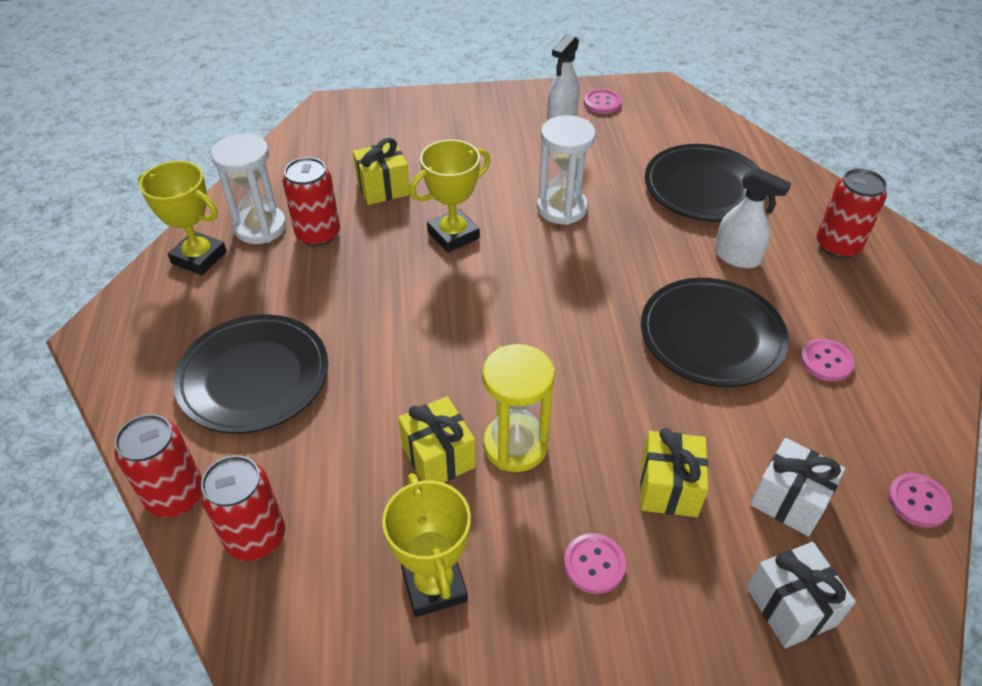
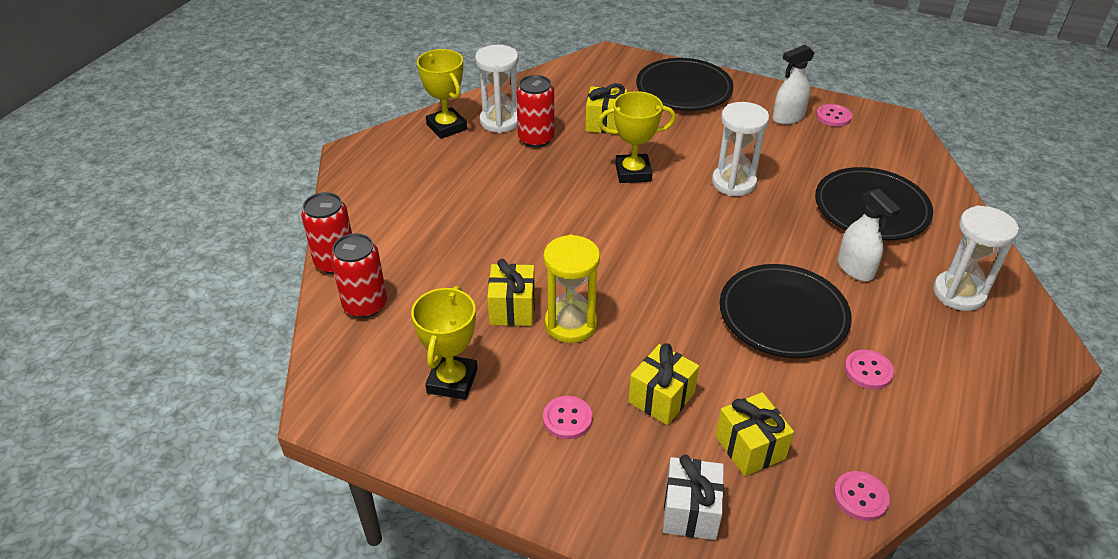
camera: 30 degrees right, 5 degrees down
(254, 377) = (429, 213): black plate -> black plate (683, 89)
(789, 500) = (750, 447): white gift -> yellow gift
(837, 245) = (959, 293): red can -> white hourglass

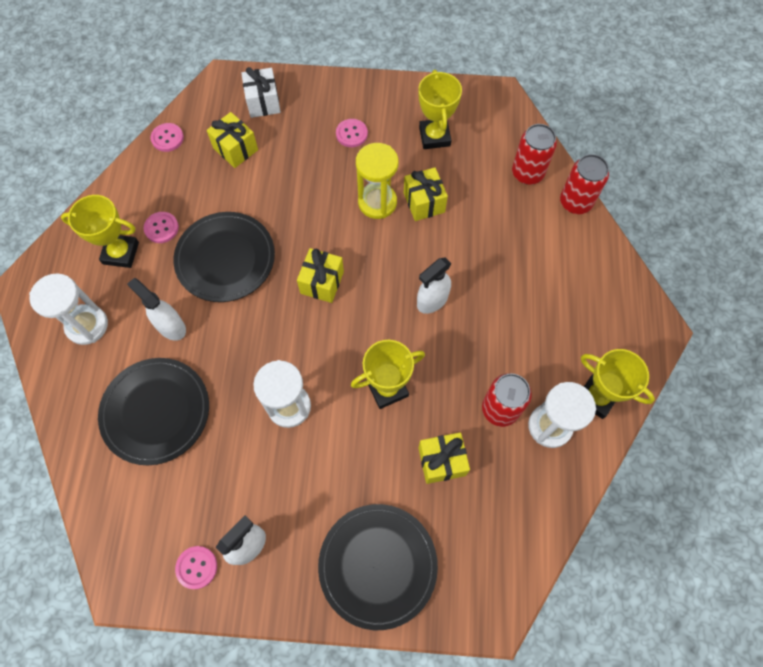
camera: 160 degrees right, 25 degrees up
(555, 221) = (432, 300): none -> white spray bottle
(661, 398) = (297, 165): yellow gift -> yellow gift (322, 282)
(924, 356) = (121, 253): none -> yellow trophy

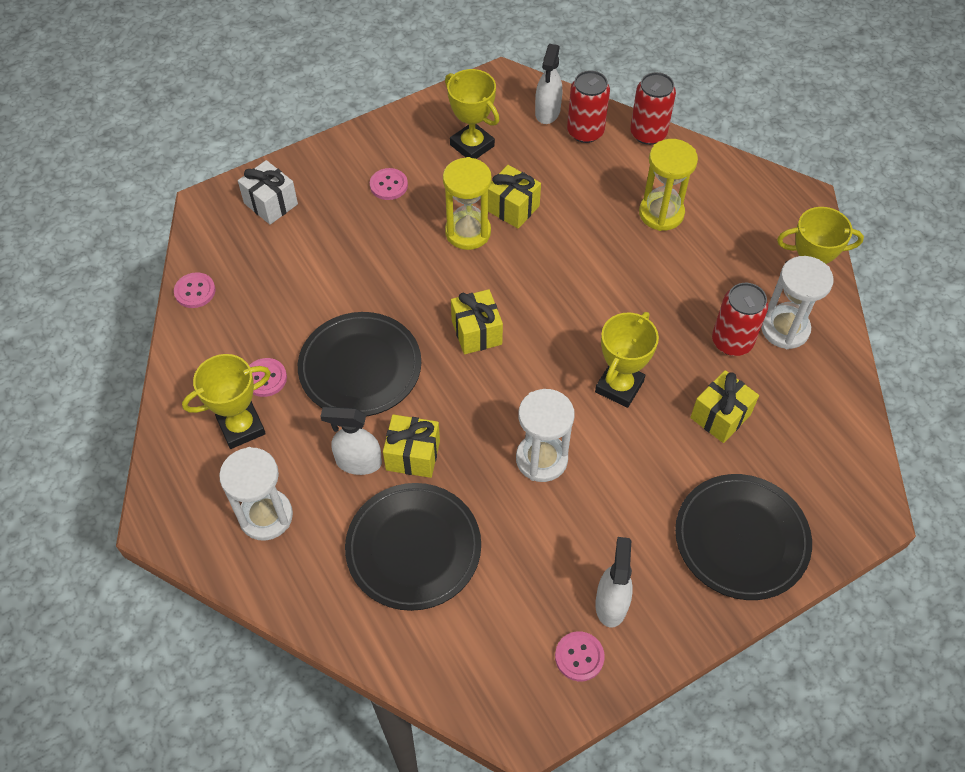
camera: 35 degrees left, 10 degrees down
(235, 149) = (280, 262): yellow gift -> yellow gift (413, 455)
(432, 300) = (594, 287): white spray bottle -> white spray bottle (547, 112)
(531, 273) = (661, 213): none -> yellow hourglass

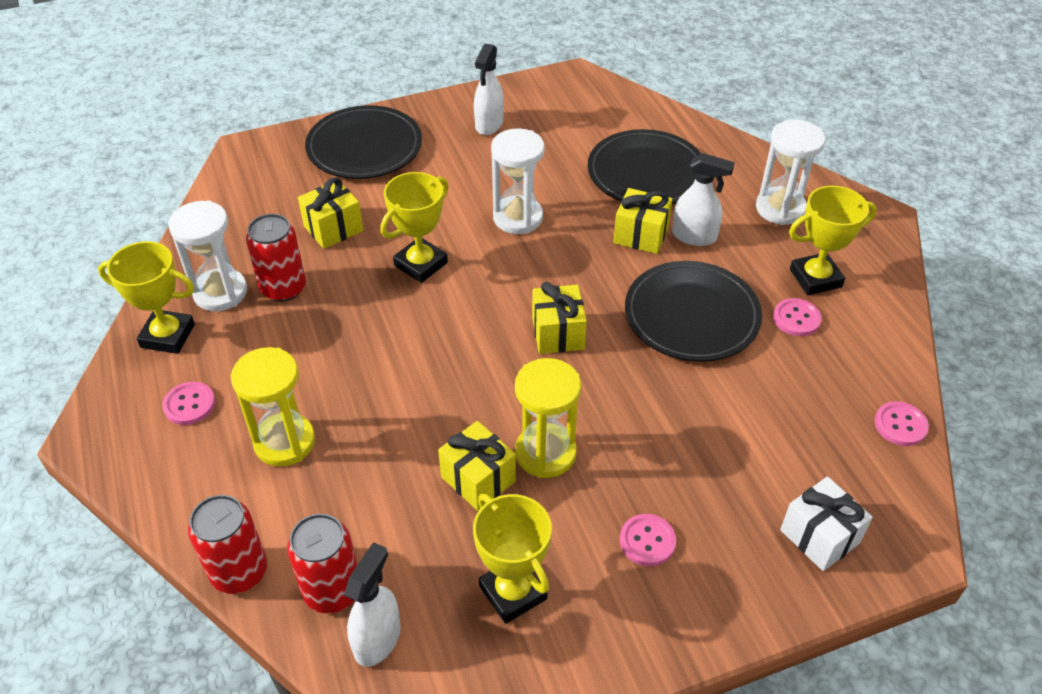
camera: 170 degrees left, 10 degrees down
(579, 657) = (524, 102): pink button -> pink button (189, 404)

